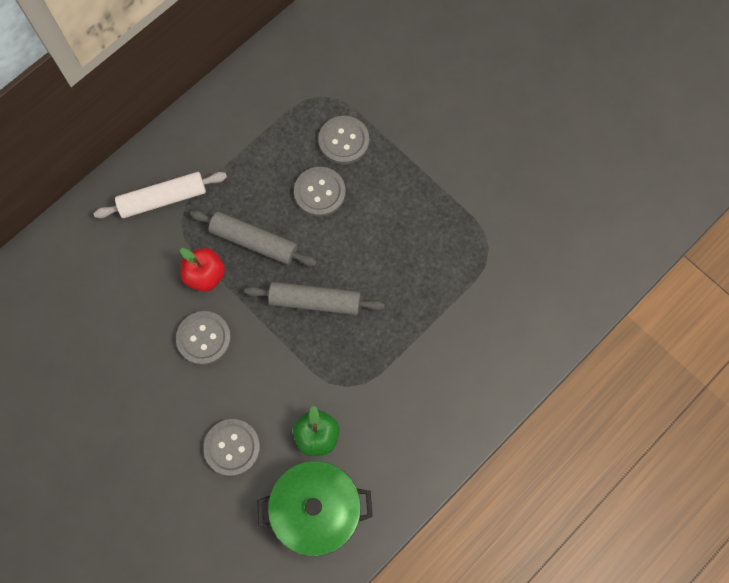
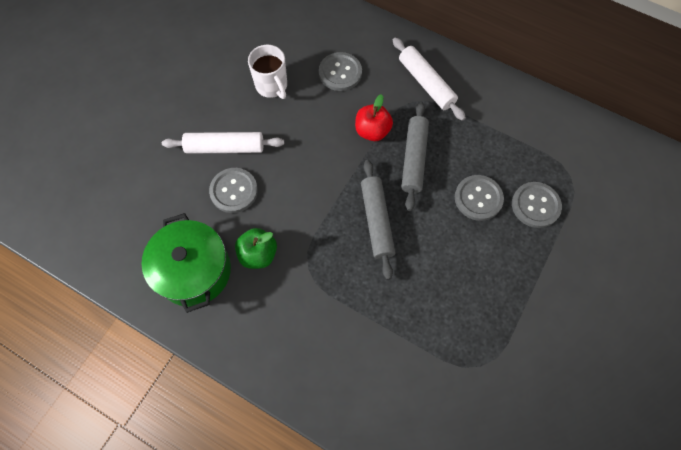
camera: 75 degrees right, 5 degrees down
(105, 373) = (272, 86): none -> white mug
(172, 447) = (225, 147): none -> white rolling pin
(204, 338) = (319, 145): grey button -> grey button (340, 73)

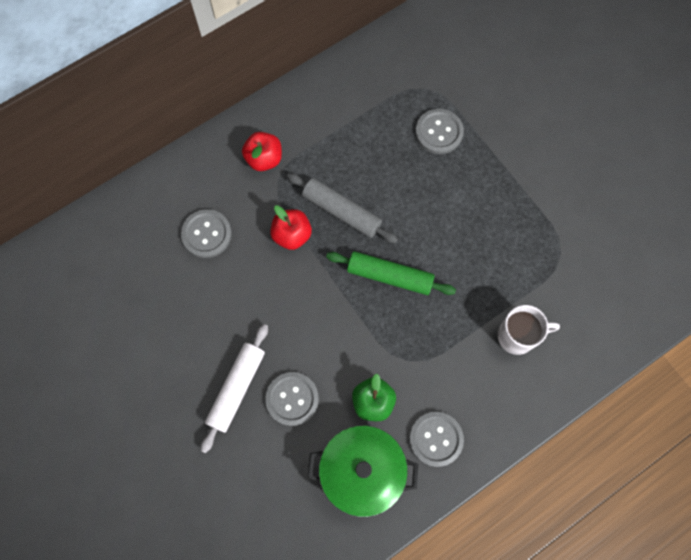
camera: 65 degrees left, 5 degrees up
(272, 86) = (186, 310): white mug -> white mug (518, 336)
(377, 221) = (390, 276): grey rolling pin -> green rolling pin
(426, 83) = (264, 159): white rolling pin -> red apple
(478, 198) = (409, 176): grey button -> grey button (436, 439)

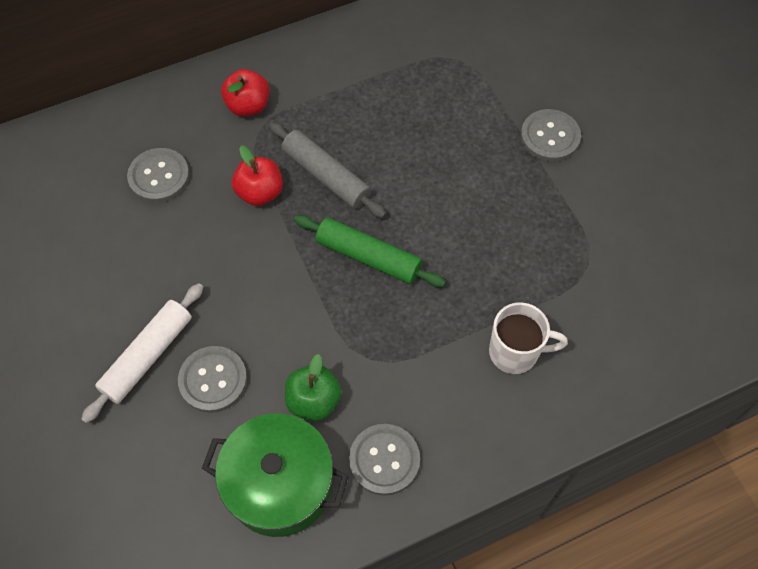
camera: 10 degrees right, 10 degrees down
(439, 132) = (463, 107): grey button -> grey button (550, 137)

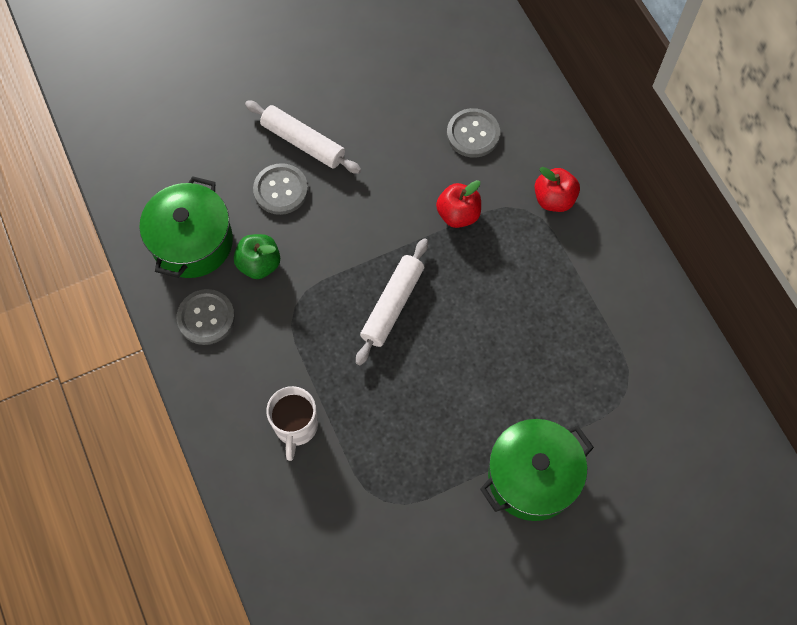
camera: 90 degrees right, 5 degrees up
(326, 176) = (477, 268): grey rolling pin -> none
(368, 257) = (392, 305): green rolling pin -> white rolling pin
(550, 137) = (532, 477): grey button -> green pot

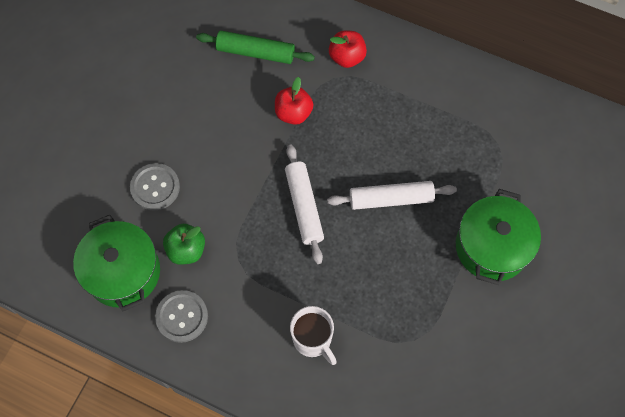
camera: 40 degrees left, 0 degrees up
(303, 142) = (141, 143): white rolling pin -> white rolling pin (390, 199)
(473, 134) = (255, 52): grey button -> green rolling pin

